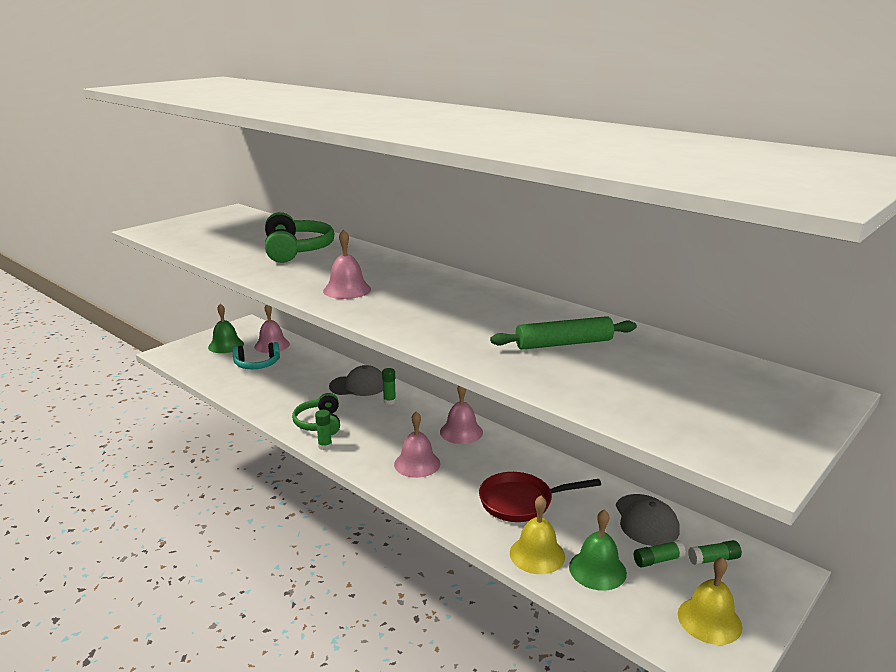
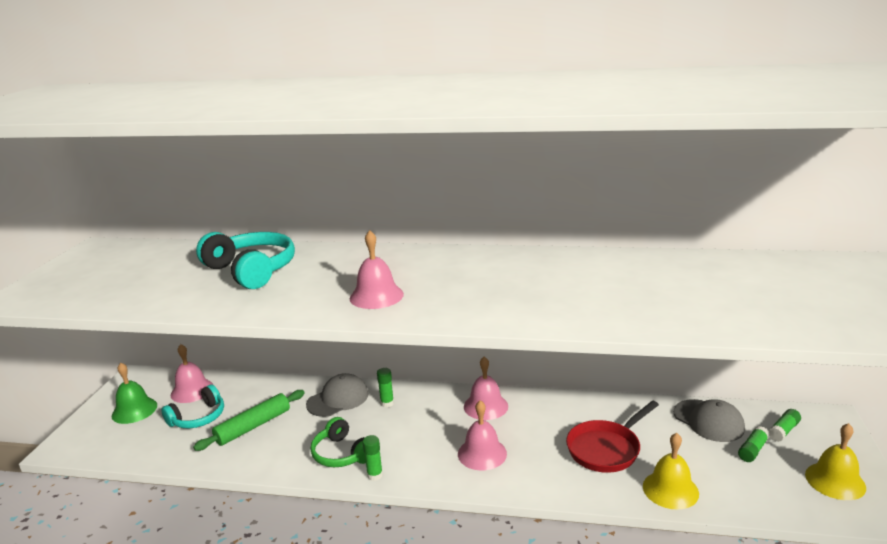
camera: 30 degrees left, 0 degrees up
(296, 250) = (251, 271): green headphones -> turquoise headphones
(564, 344) = (646, 284): green rolling pin -> green rolling pin (253, 426)
(597, 569) = (724, 479): green bell -> none

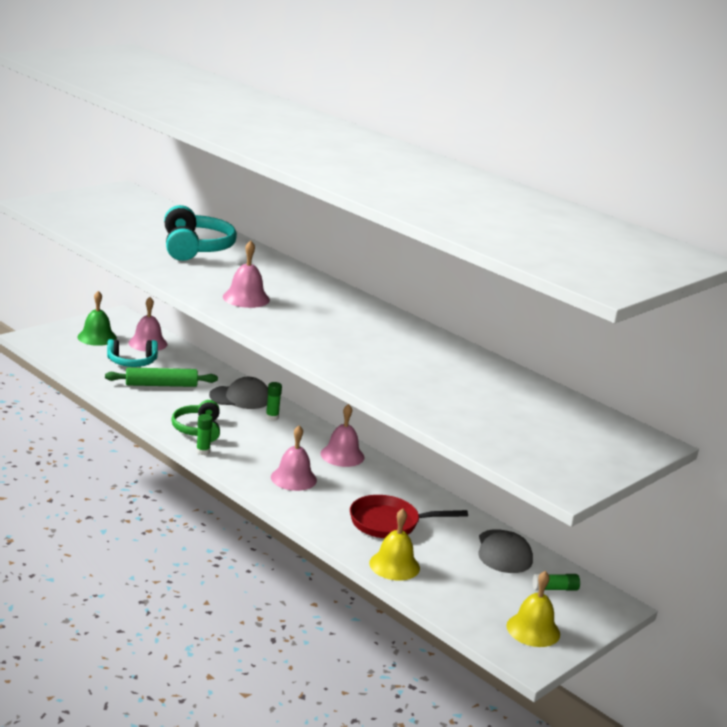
camera: 30 degrees right, 0 degrees up
(752, 450) = (503, 583): green glue stick -> none

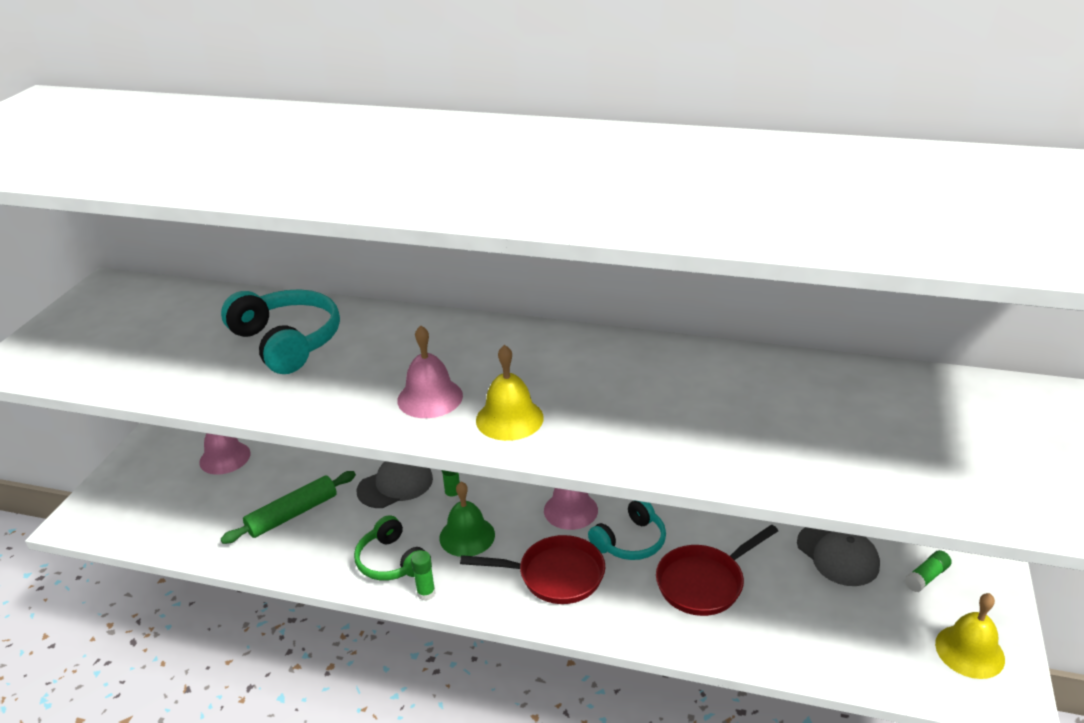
camera: 25 degrees left, 10 degrees up
(97, 337) = (157, 479): green bell -> green bell (467, 536)
(132, 362) = (230, 496): turquoise headphones -> turquoise headphones (630, 541)
(293, 478) = (555, 575): pink bell -> red pan
(394, 565) = (768, 644): yellow bell -> yellow bell (509, 418)

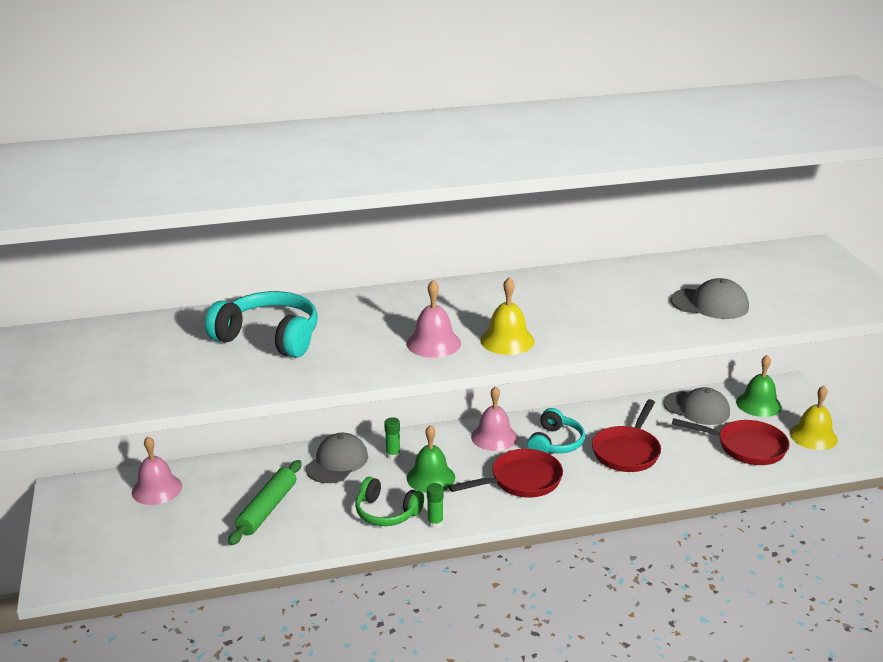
camera: 30 degrees left, 5 degrees down
(807, 442) = (710, 304): none -> grey cap
(861, 632) = (746, 447): none -> red pan
(926, 577) = (758, 404): green glue stick -> green bell

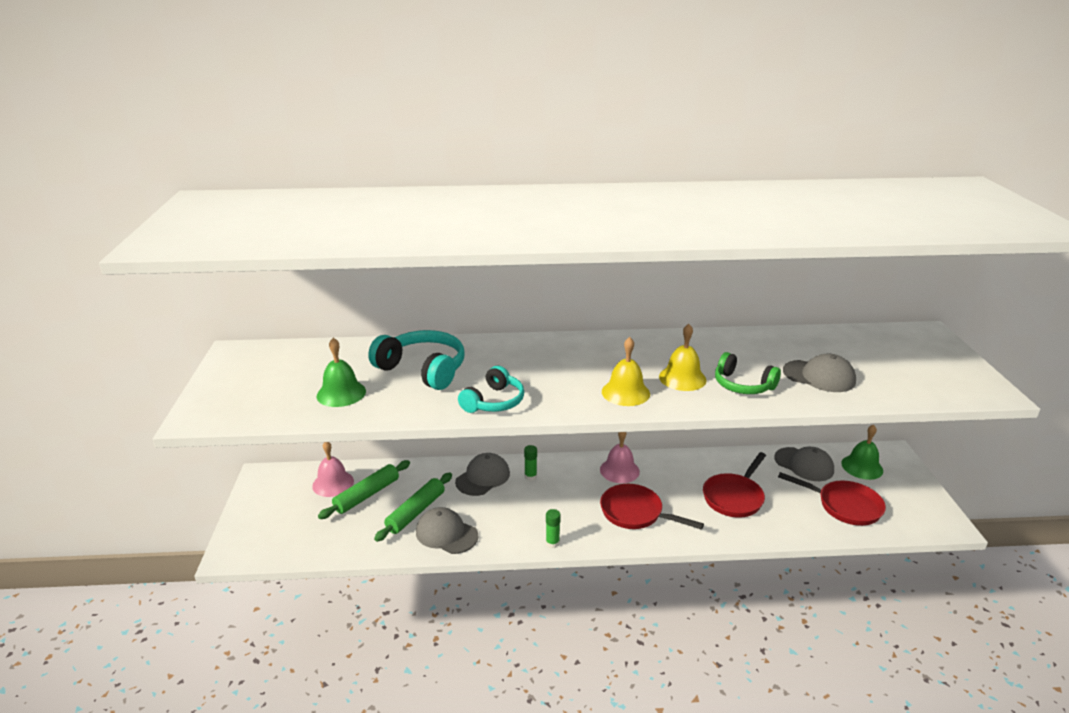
camera: 10 degrees right, 0 degrees up
(203, 497) = (367, 495): none -> green rolling pin
(310, 528) = (446, 534): none -> grey cap
(386, 512) = (513, 528): green headphones -> green headphones (743, 385)
(430, 477) = (558, 500): green bell -> green bell (341, 393)
(433, 343) = (560, 388): pink bell -> none
(521, 480) = (635, 513): red pan -> red pan turned 135 degrees counterclockwise
(555, 443) = (671, 482): turquoise headphones -> turquoise headphones (494, 402)
(813, 436) = (910, 503): yellow bell -> yellow bell (682, 378)

